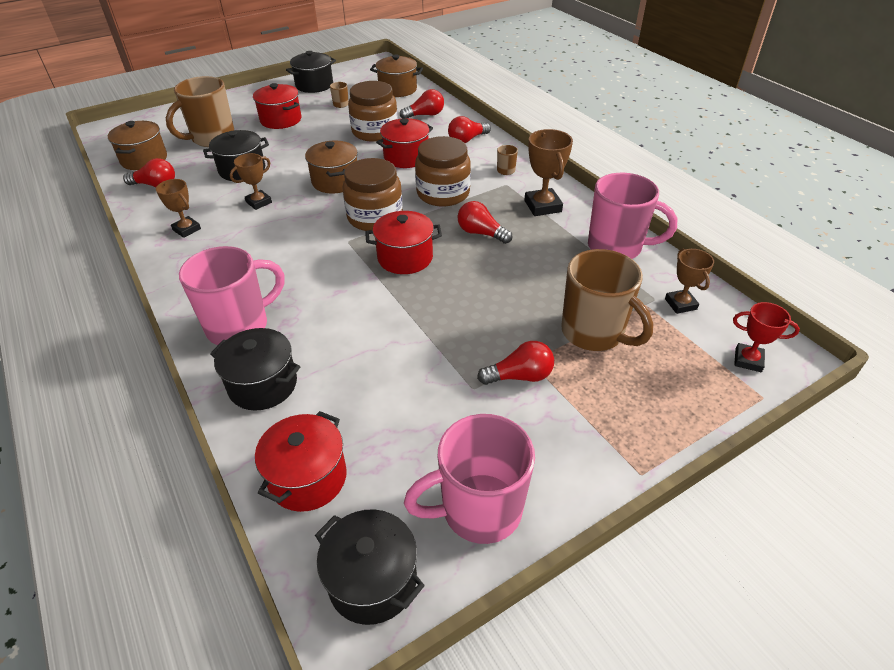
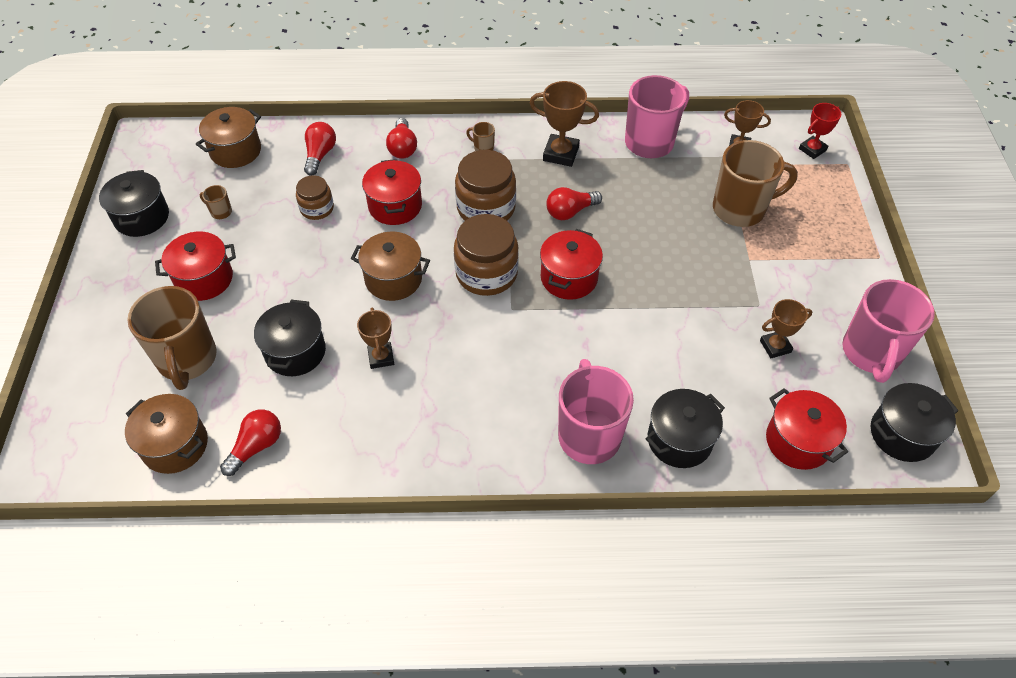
camera: 60 degrees left, 10 degrees up
(186, 229) = (385, 438): brown trophy -> brown trophy (775, 346)
(375, 132) = (317, 208): brown jar -> brown jar, size x0.58
(519, 376) = (761, 273): red light bulb -> none

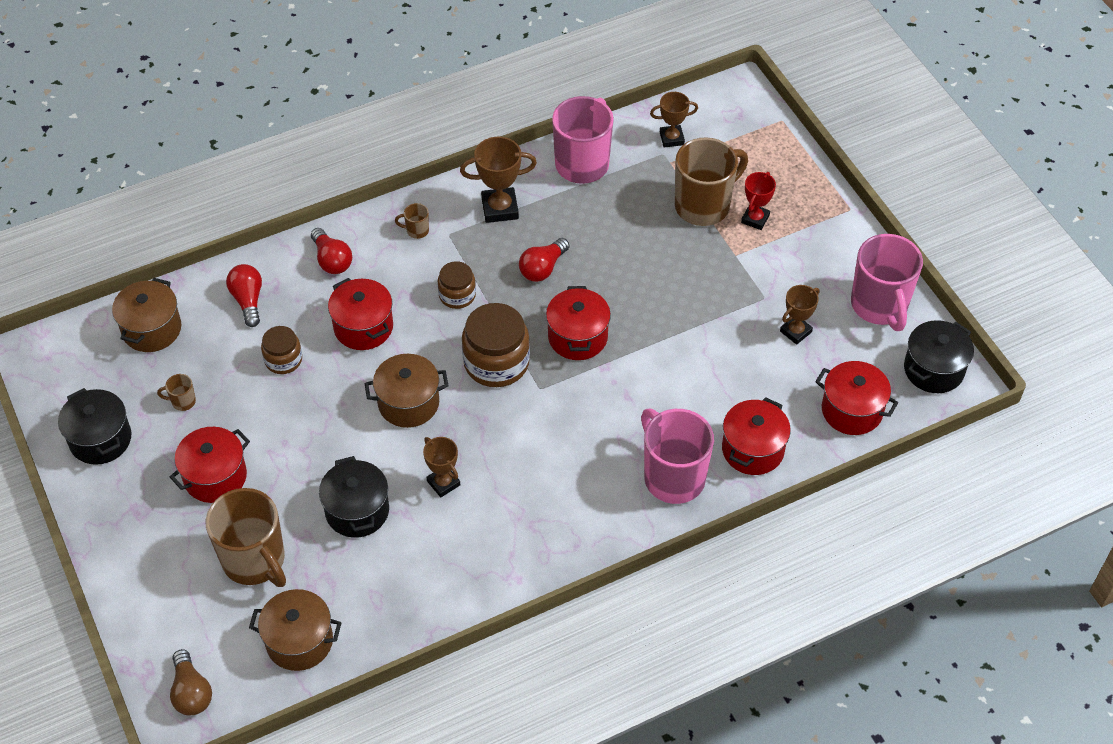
camera: 25 degrees left, 0 degrees up
(61, 451) = (191, 692): none -> brown light bulb
(256, 446) = (378, 610): red light bulb -> none
(486, 208) = (457, 295): brown jar -> brown jar, size x0.58
(679, 440) = (753, 449): black pot -> red pot
(812, 149) = (743, 116): red trophy -> red trophy (755, 219)

